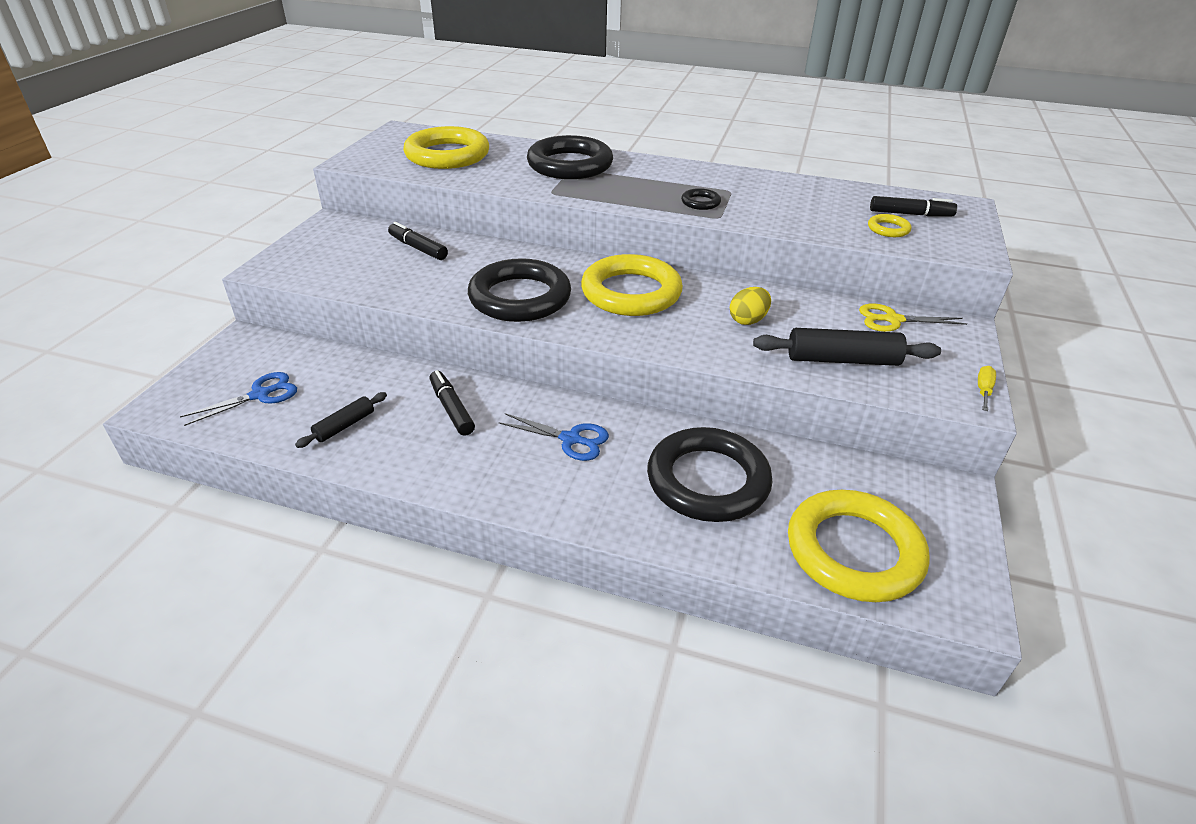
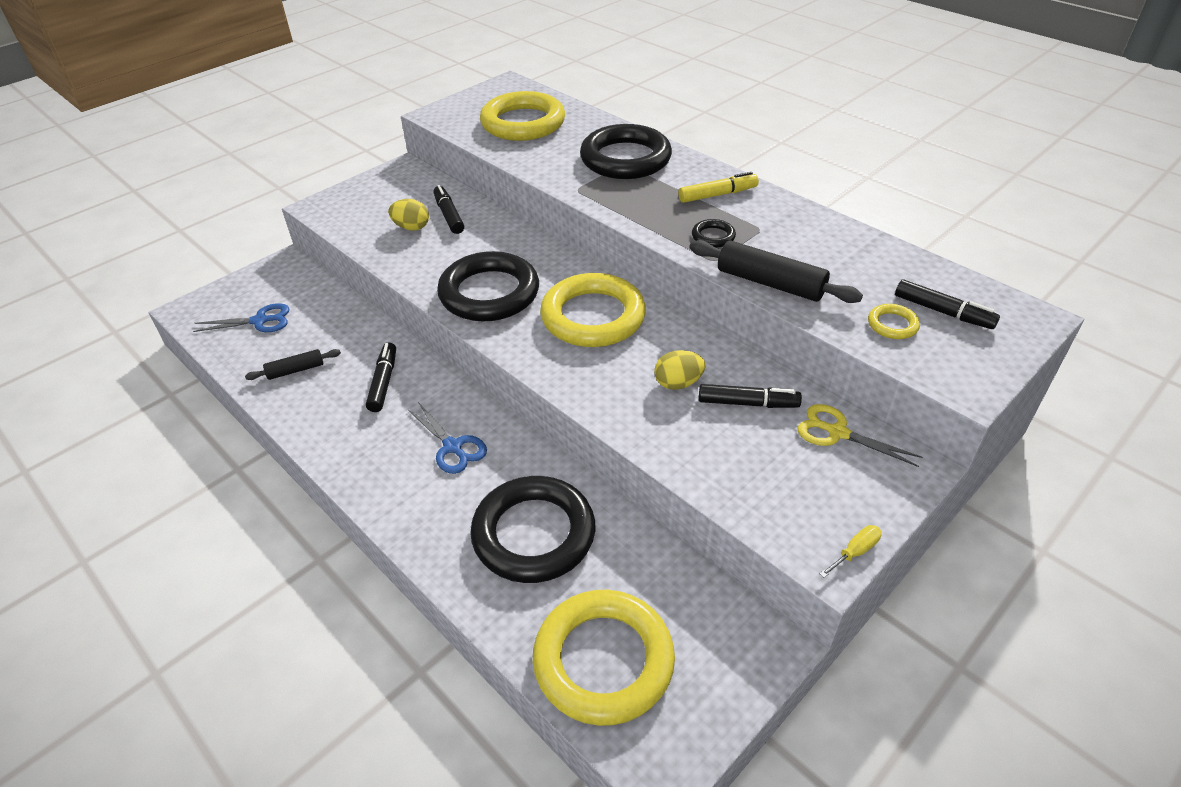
camera: 30 degrees right, 5 degrees up
(389, 265) = (411, 227): none -> yellow egg
(672, 175) = (717, 195): none -> yellow marker
(812, 319) = (747, 403): none -> black marker
(842, 360) = (732, 461): black rolling pin -> black rolling pin (770, 283)

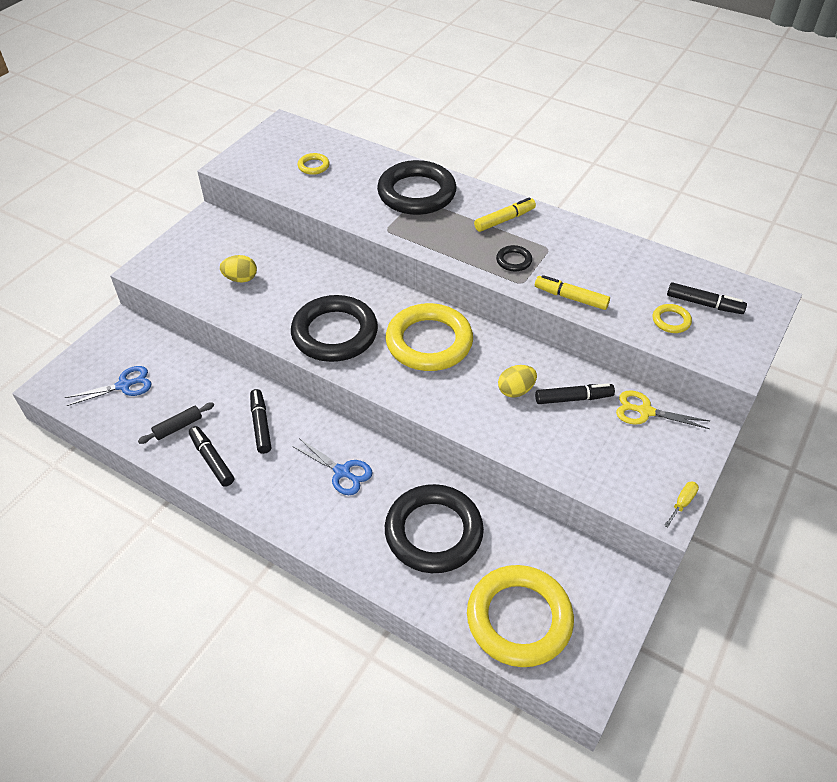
camera: 15 degrees left, 5 degrees up
(449, 215) = (269, 262): black marker -> black marker (212, 460)
(523, 123) = (313, 166): yellow ring -> yellow ring, size x0.42
(770, 283) = (571, 298): black rolling pin -> yellow marker

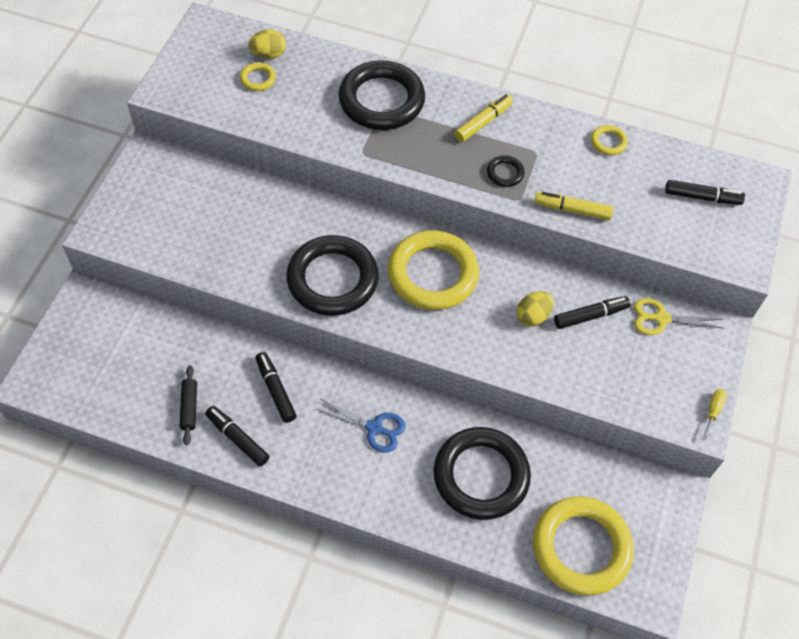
camera: 15 degrees left, 10 degrees up
(124, 385) = (114, 369): blue scissors -> none
(178, 427) = (189, 407): black rolling pin -> black rolling pin turned 45 degrees counterclockwise
(241, 279) = (211, 227): yellow egg -> yellow egg (268, 54)
(671, 321) = (674, 222): yellow ring -> yellow ring (608, 142)

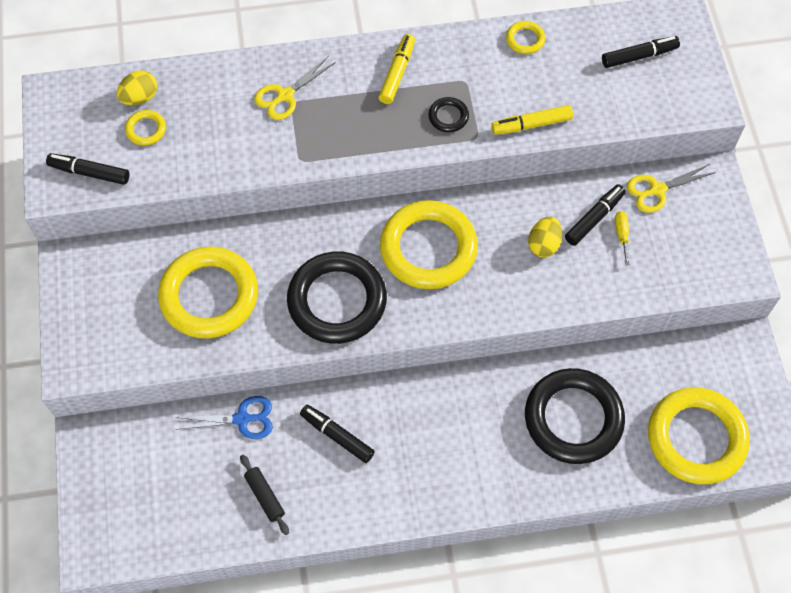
camera: 25 degrees left, 5 degrees up
(235, 228) = (209, 296): none -> yellow ring
(238, 439) = (330, 502): black marker -> black marker (90, 173)
(374, 428) = (451, 424): blue scissors -> blue scissors (242, 419)
(381, 100) = (285, 95): black ring -> yellow scissors
(713, 411) = (748, 256): yellow screwdriver -> yellow screwdriver (621, 235)

